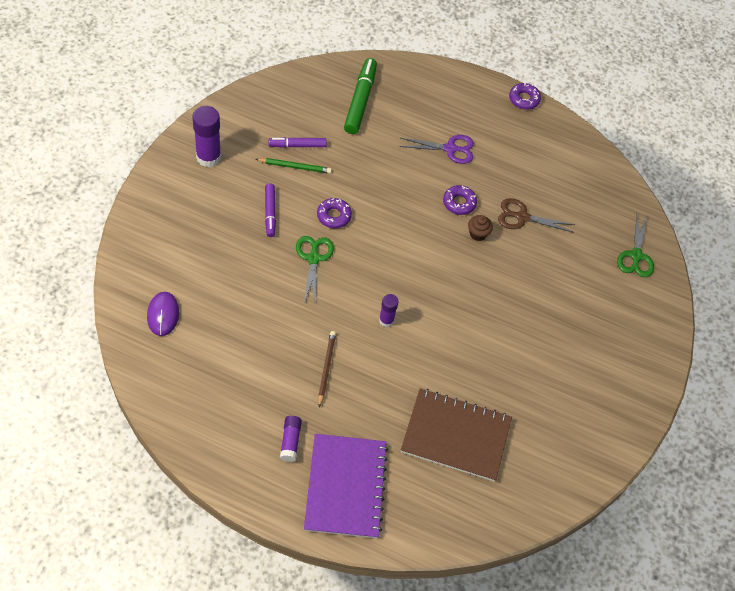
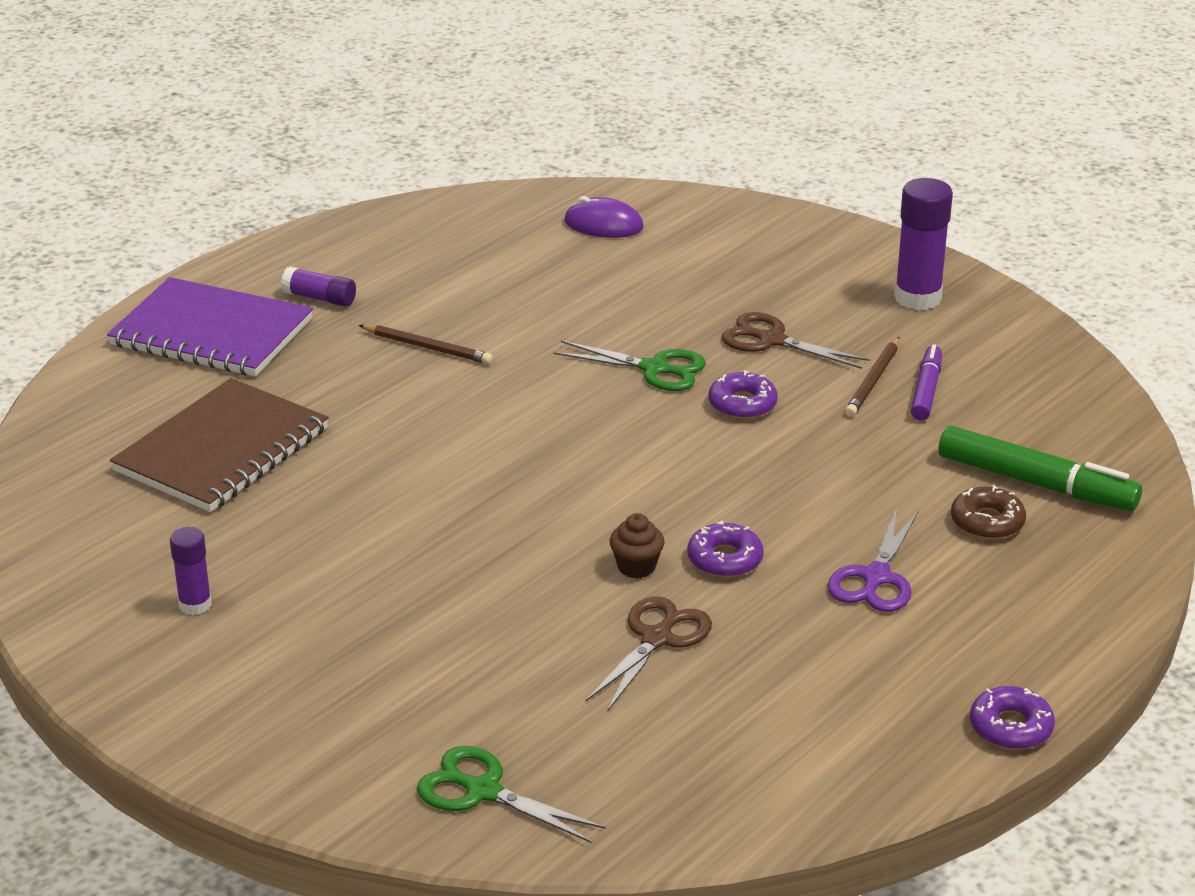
camera: 115 degrees right, 25 degrees down
(270, 213) = (772, 340): purple marker -> brown scissors
(295, 167) = (873, 380): green pencil -> brown pencil
(386, 320) = (489, 421): purple glue stick -> purple glue stick (195, 605)
(395, 115) = (987, 522): none -> brown donut

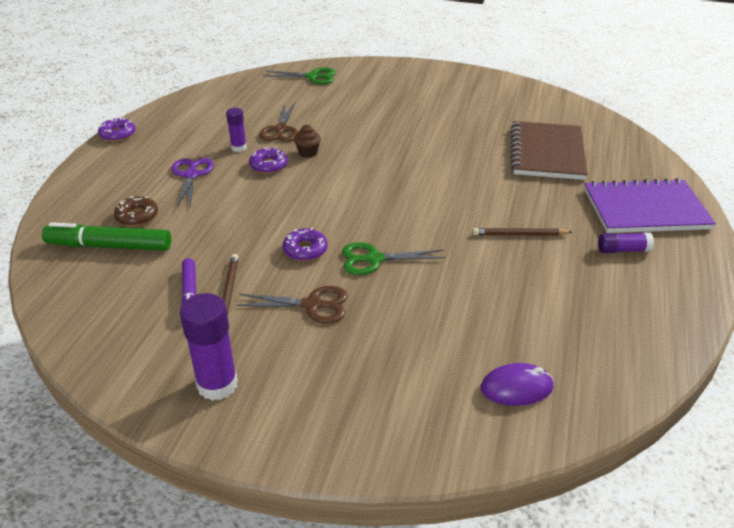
camera: 155 degrees right, 5 degrees up
(195, 605) = (474, 99): purple glue stick -> purple glue stick (239, 148)

